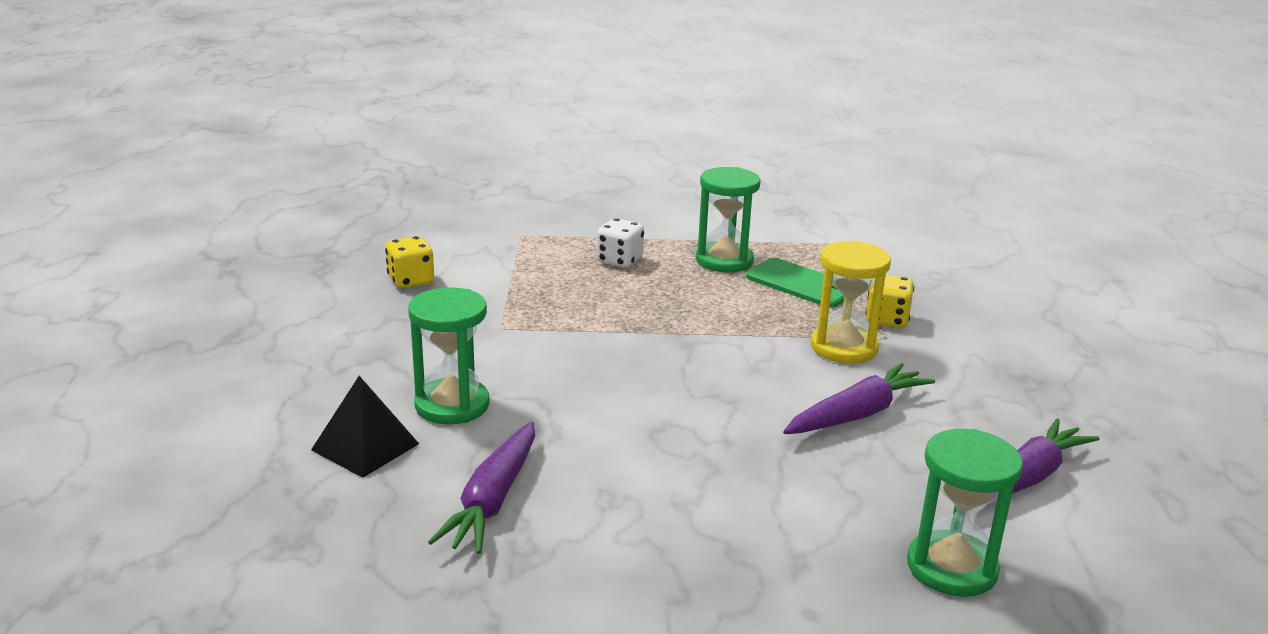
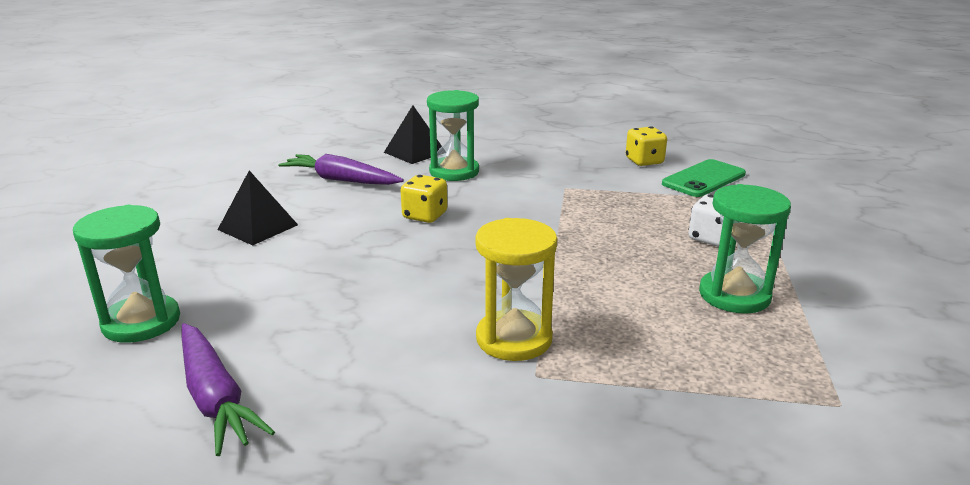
camera: 100 degrees right, 0 degrees up
(681, 543) = (258, 227): none -> black pyramid
(801, 284) = (680, 338): green phone -> green phone (704, 179)
(857, 414) = (378, 321): purple carrot -> none
(886, 320) = (584, 385): yellow dice -> yellow dice (425, 216)

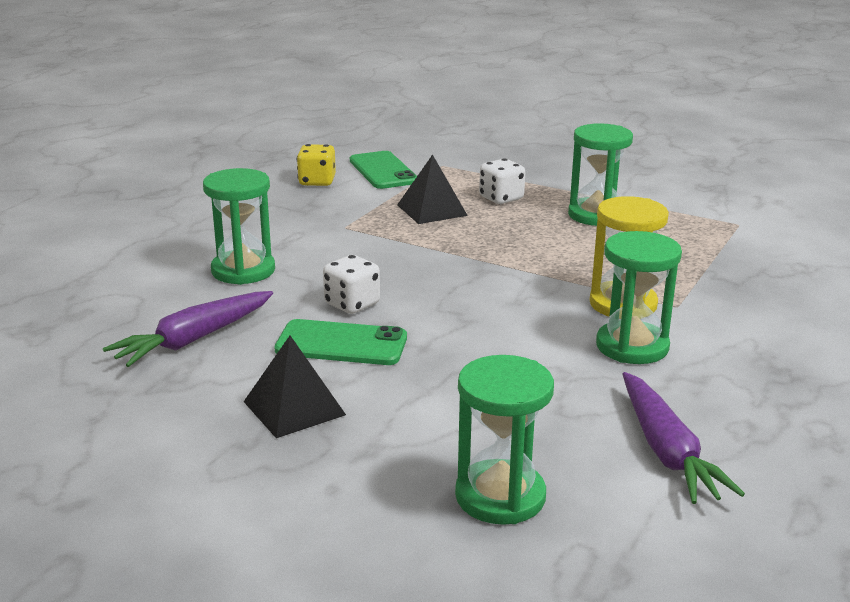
camera: 70 degrees left, 0 degrees up
(215, 398) = (667, 451): purple carrot -> purple carrot turned 90 degrees clockwise
(357, 224) = (341, 344): none -> green phone
(415, 152) = (151, 282): black pyramid -> black pyramid (432, 210)
(419, 355) = (632, 346): none -> green hourglass
(425, 216) = (352, 304): yellow dice -> white dice

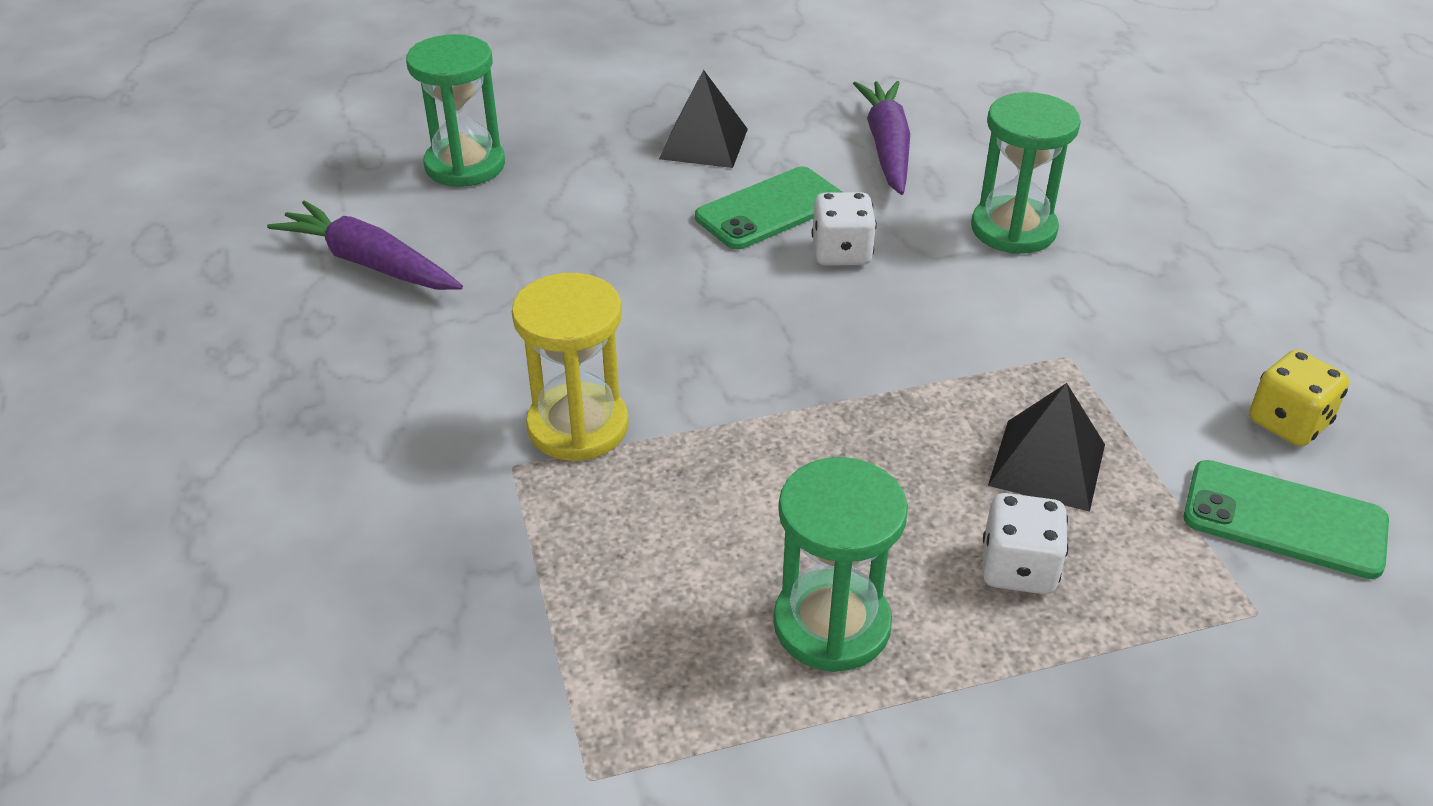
camera: 135 degrees right, 15 degrees up
(632, 346) = (504, 364): green hourglass -> none

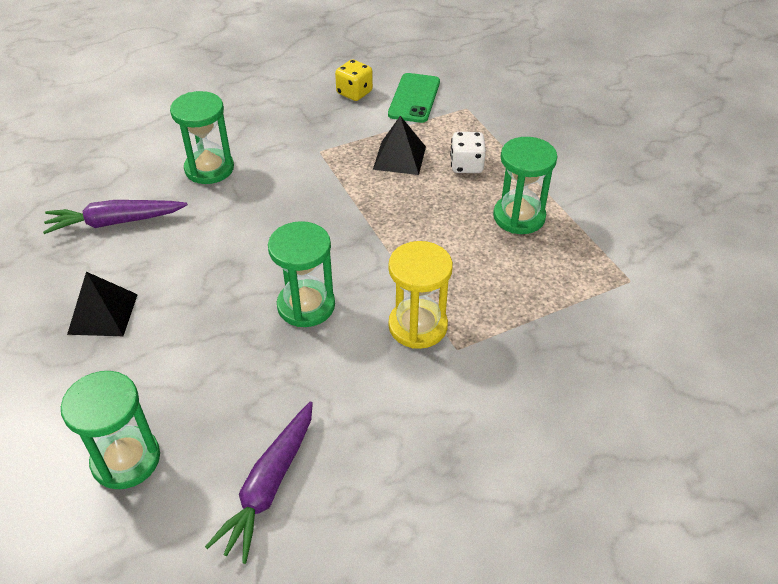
camera: 100 degrees left, 5 degrees up
(663, 312) = (306, 306): none -> green hourglass
(770, 209) = (190, 269): green phone -> none
(841, 253) = (237, 234): white dice -> none

